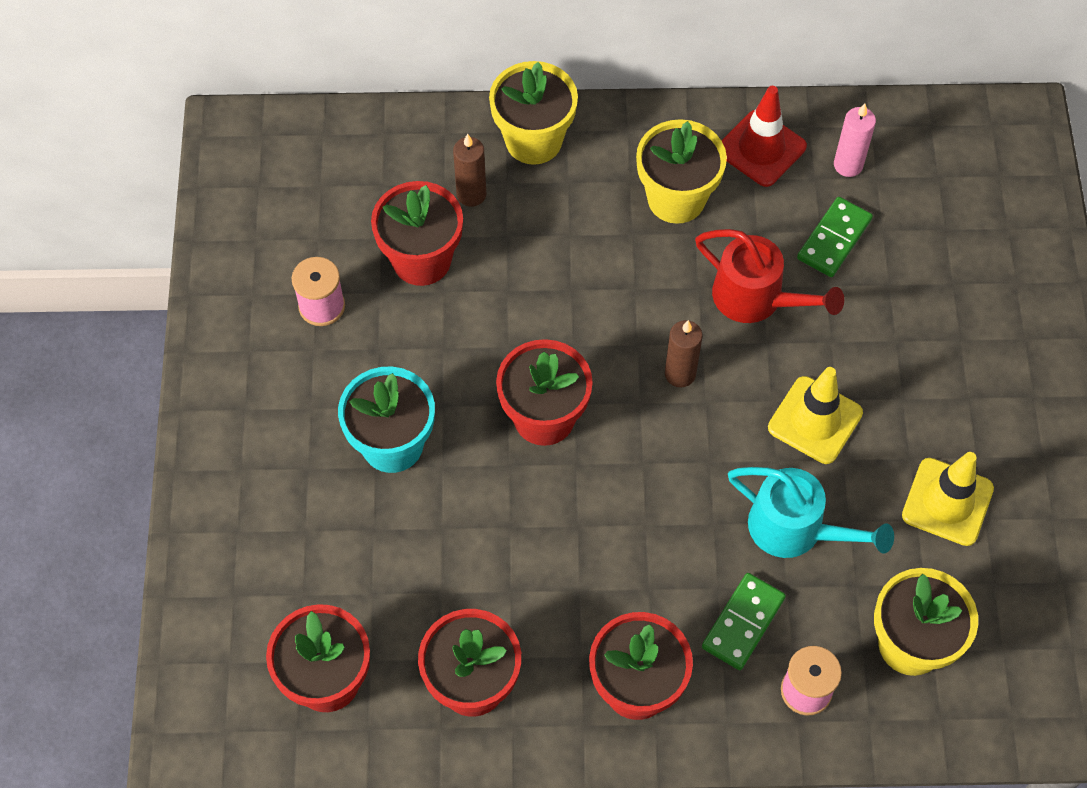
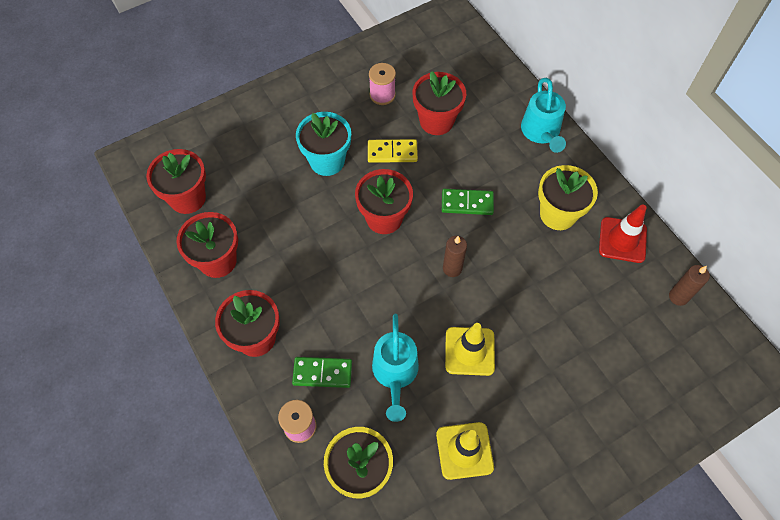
camera: 60 degrees right, 0 degrees up
(437, 347) = (392, 152): none -> yellow domino
(471, 194) = (489, 122): brown candle -> brown candle (678, 296)
(533, 140) = (541, 133): yellow flower pot -> turquoise watering can
(757, 299) = (525, 284): red watering can -> none
(834, 239) = (593, 306): green domino -> green domino (467, 203)
(848, 165) = (648, 289): pink candle -> none

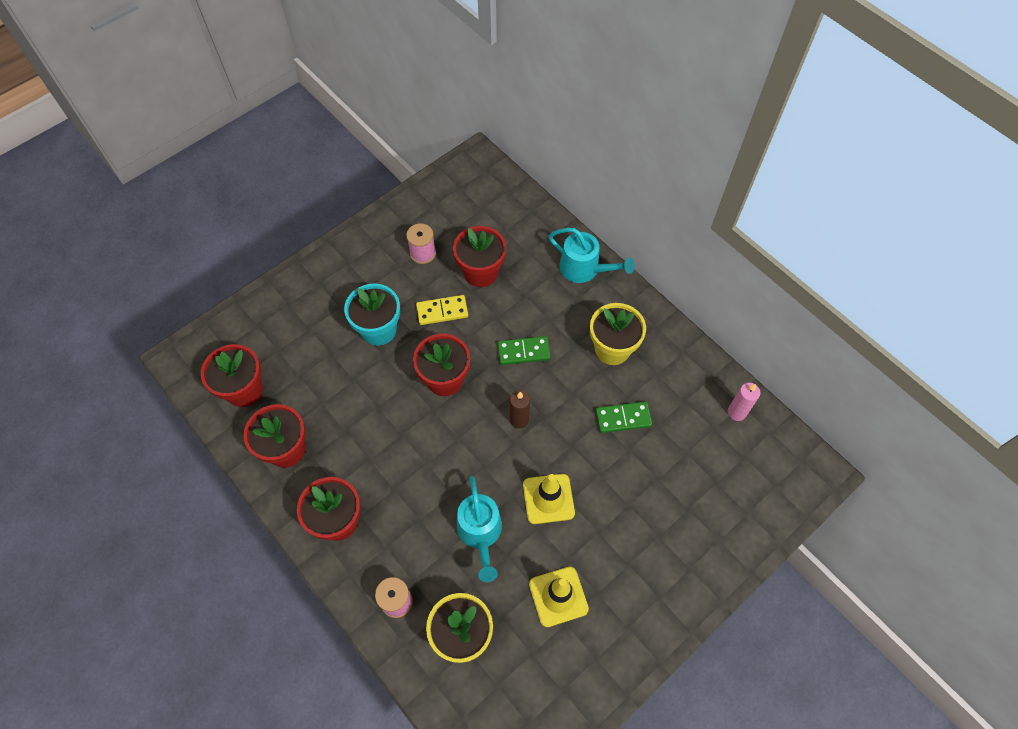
camera: 10 degrees left, 0 degrees up
(322, 373) = (410, 545): green domino -> green domino (623, 418)
(541, 133) = (585, 269): turquoise watering can -> turquoise watering can turned 45 degrees counterclockwise
(622, 240) = (677, 365): red traffic cone -> none
(678, 296) = (736, 412): brown candle -> pink candle

